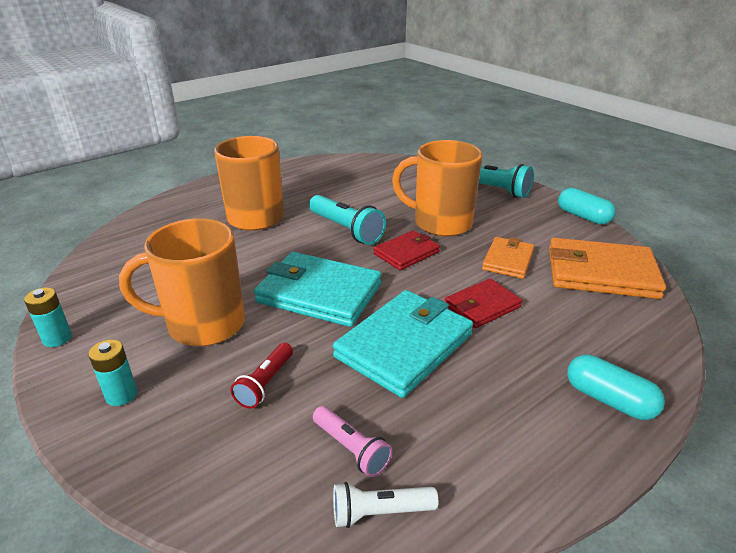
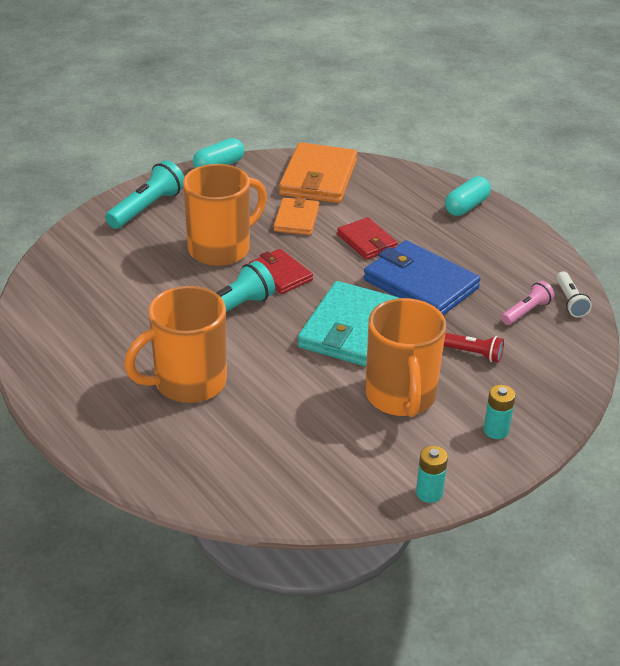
camera: 90 degrees left, 5 degrees up
(404, 345) = (420, 284): turquoise wallet -> blue wallet
(440, 223) = (221, 249): orange mug -> orange mug turned 150 degrees counterclockwise
(508, 260) = (296, 219): orange wallet -> orange wallet turned 75 degrees clockwise

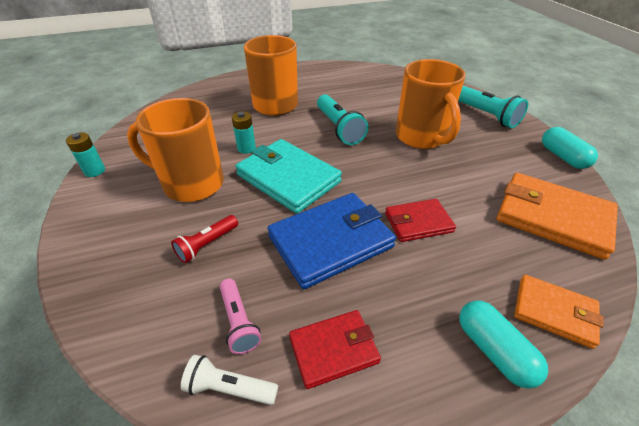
camera: 110 degrees right, 5 degrees up
(280, 274) = (377, 158): red wallet -> red wallet (333, 349)
(296, 219) = (465, 184): orange wallet -> orange wallet (554, 312)
(496, 430) = (108, 225): turquoise battery -> turquoise battery (246, 148)

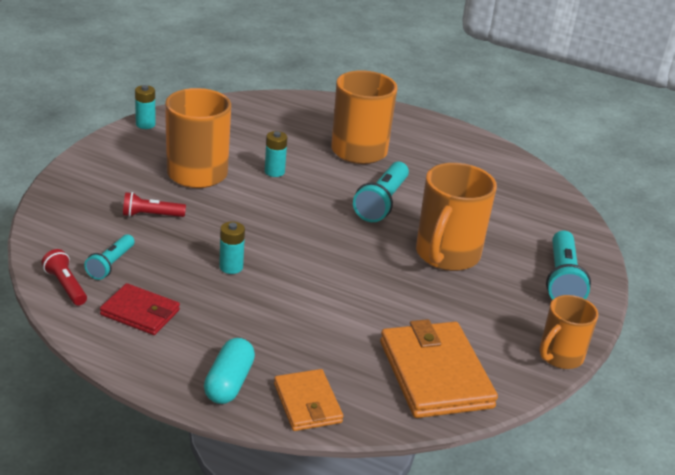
camera: 40 degrees right, 10 degrees down
(229, 388) = (66, 286): white flashlight -> red flashlight
(238, 322) = (111, 264): pink flashlight -> turquoise flashlight
(288, 178) = (270, 212): turquoise wallet -> none
(330, 241) = (231, 267): blue wallet -> turquoise battery
(418, 222) = (315, 300): red wallet -> none
(563, 157) = (559, 356): turquoise capsule -> orange mug

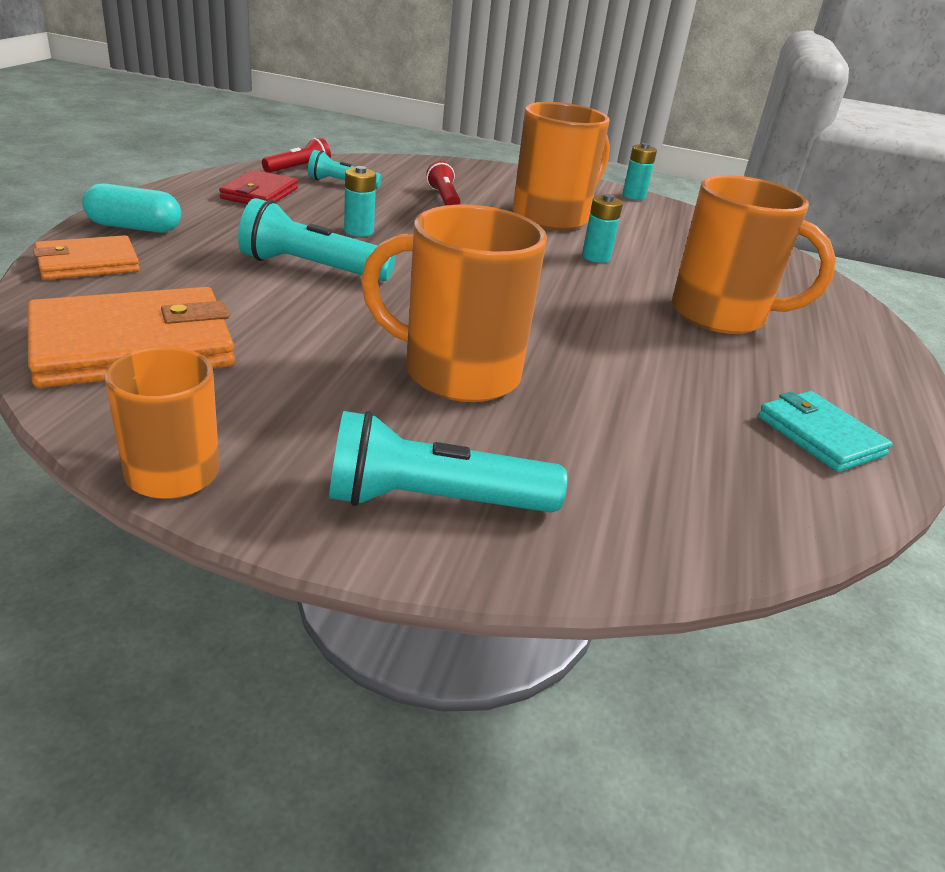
camera: 80 degrees right, 0 degrees up
(381, 203) = (578, 326): turquoise flashlight -> turquoise flashlight (312, 268)
(485, 162) = (819, 436): none -> turquoise wallet

